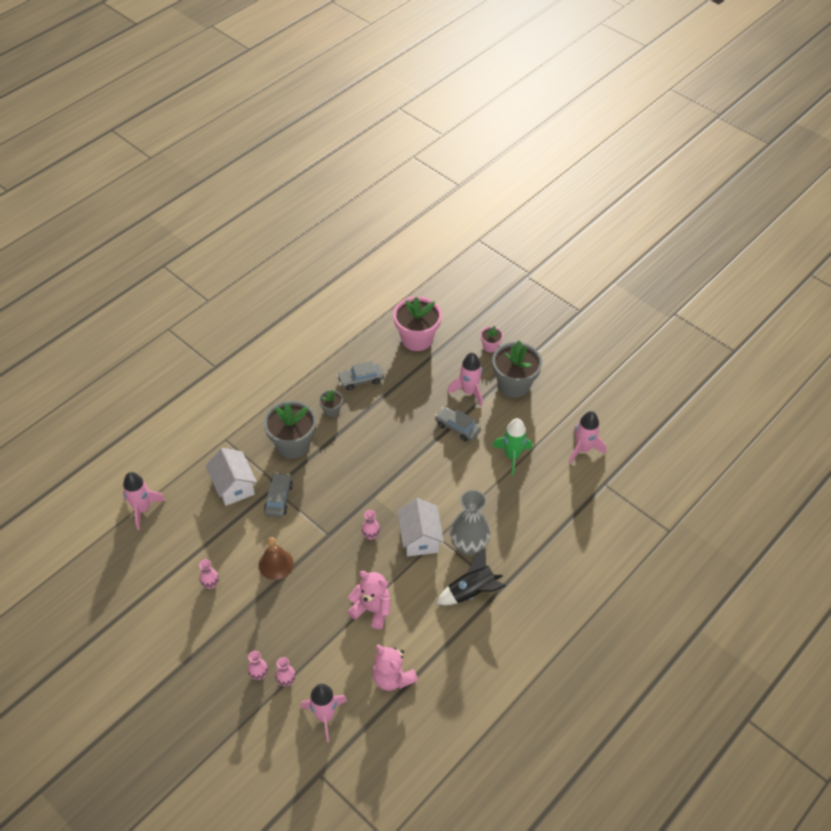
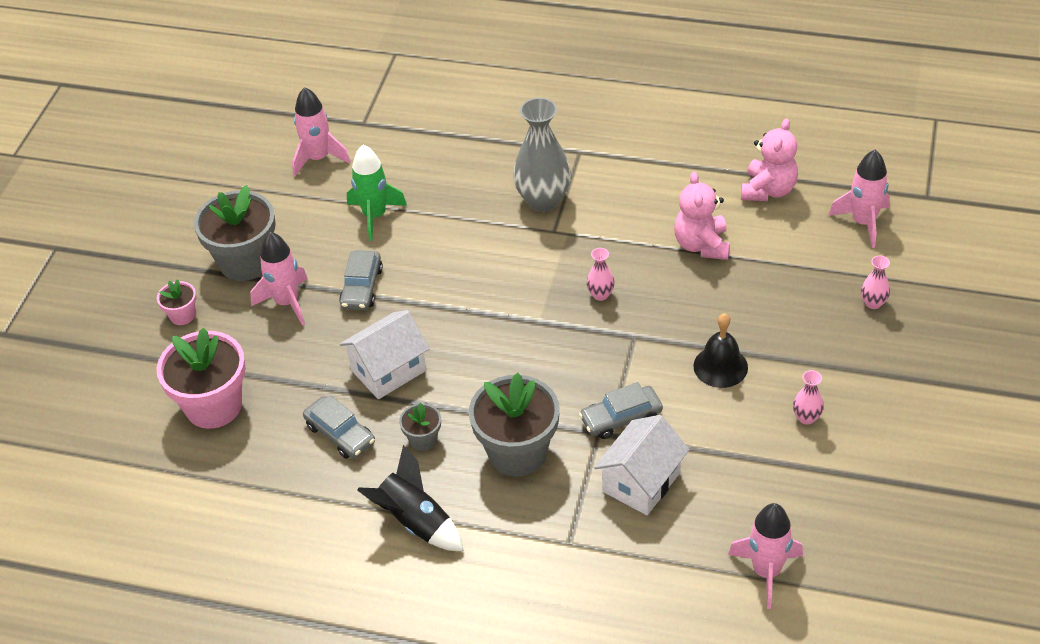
camera: 115 degrees left, 5 degrees down
(276, 564) = (720, 366): brown bell -> black bell
(286, 680) = (856, 275): pink vase -> none
(420, 538) = (568, 247): white house -> white house (388, 370)
(471, 591) = (604, 173): black rocket -> black rocket (415, 522)

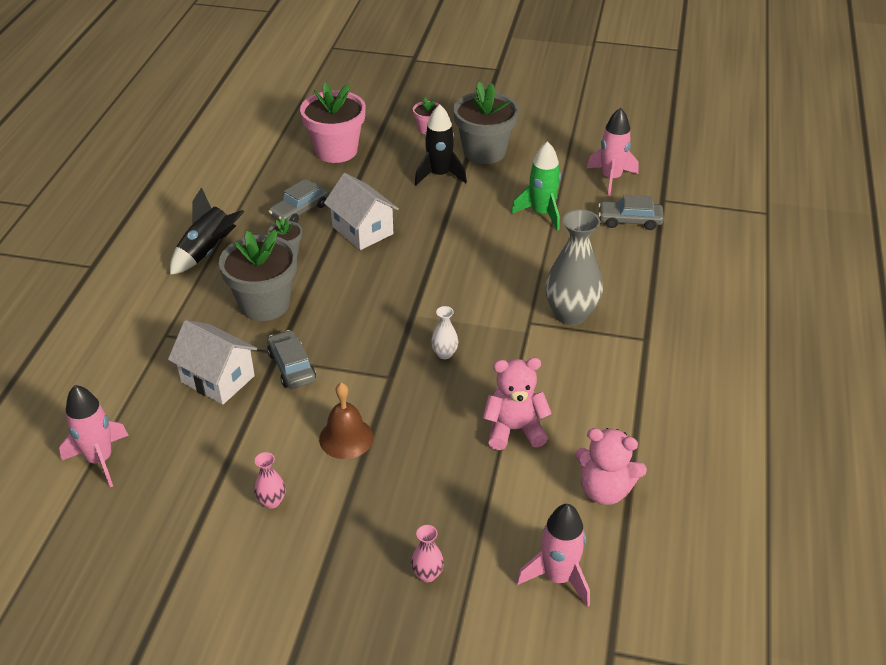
camera: 85 degrees right, 5 degrees down
(287, 302) = (439, 175): pink rocket -> black rocket
(361, 287) = (456, 211): grey car -> grey car (629, 221)
(600, 295) = (444, 354): pink vase -> white vase
(720, 366) = (346, 438): black bell -> brown bell

